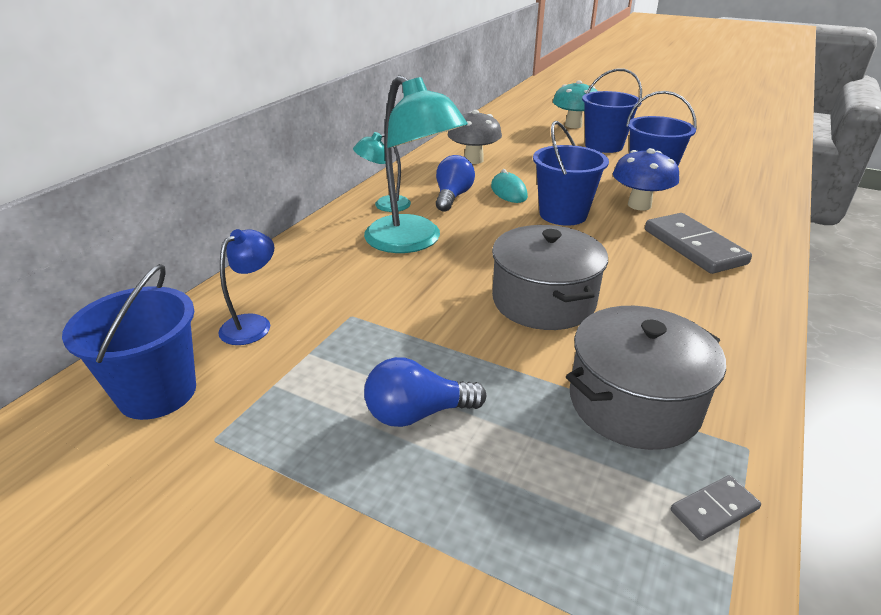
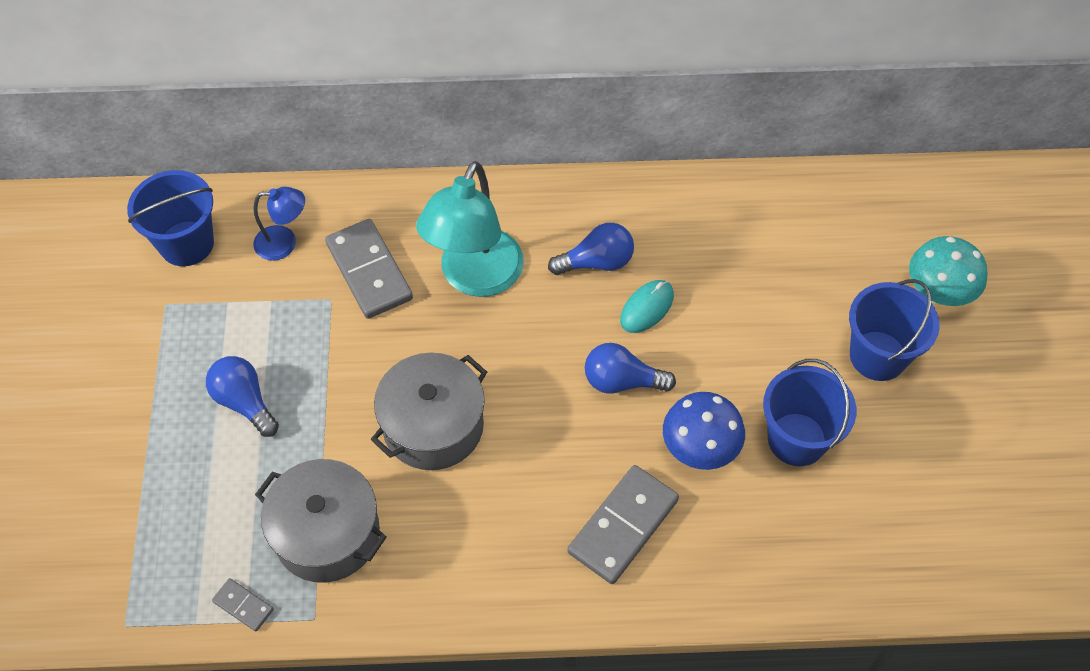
camera: 60 degrees right, 25 degrees up
(346, 287) = (369, 271): none -> grey domino
(384, 205) = (536, 213): turquoise lamp -> none
(473, 160) = (715, 234): grey mushroom -> none
(563, 214) = (622, 381): blue bucket -> blue light bulb

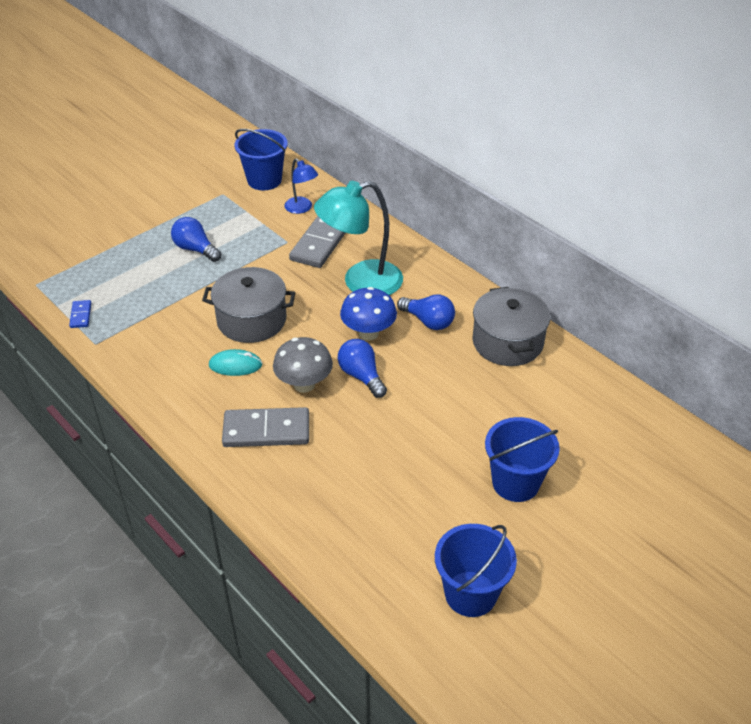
camera: 50 degrees right, 15 degrees down
(243, 605) = (81, 315): grey domino -> blue domino
(244, 402) = (195, 249): blue light bulb -> blue light bulb turned 60 degrees counterclockwise
(327, 533) = (149, 320): grey pot -> grey pot (507, 342)
(585, 443) = (304, 384): none -> grey mushroom
(646, 308) = (423, 358): turquoise mouse -> turquoise mouse (235, 365)
(699, 448) = (353, 435): blue mushroom -> blue mushroom (368, 333)
(797, 439) = (409, 476): blue bucket -> blue bucket (470, 594)
(938, 293) = (602, 487): turquoise mushroom -> none

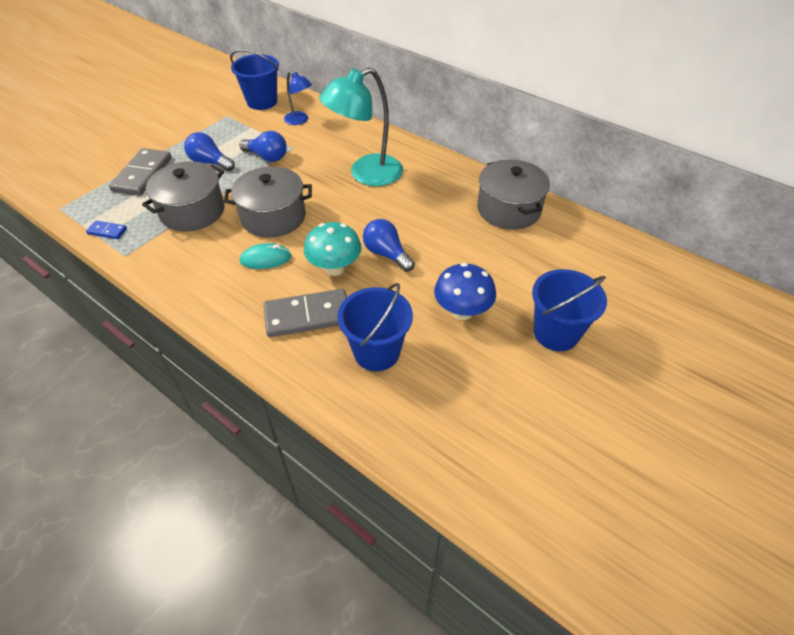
camera: 10 degrees left, 5 degrees up
(81, 315) = (107, 231): blue domino -> blue domino turned 60 degrees counterclockwise
(169, 303) = (192, 211): none -> grey pot
(304, 384) = (335, 268): grey mushroom -> turquoise mushroom
(319, 244) = (321, 147): grey domino -> grey domino (142, 174)
(368, 333) = (383, 216): blue mushroom -> blue mushroom (462, 311)
(428, 321) = (434, 200): blue light bulb -> blue light bulb (267, 157)
(470, 594) = (548, 450): blue bucket -> blue bucket (376, 352)

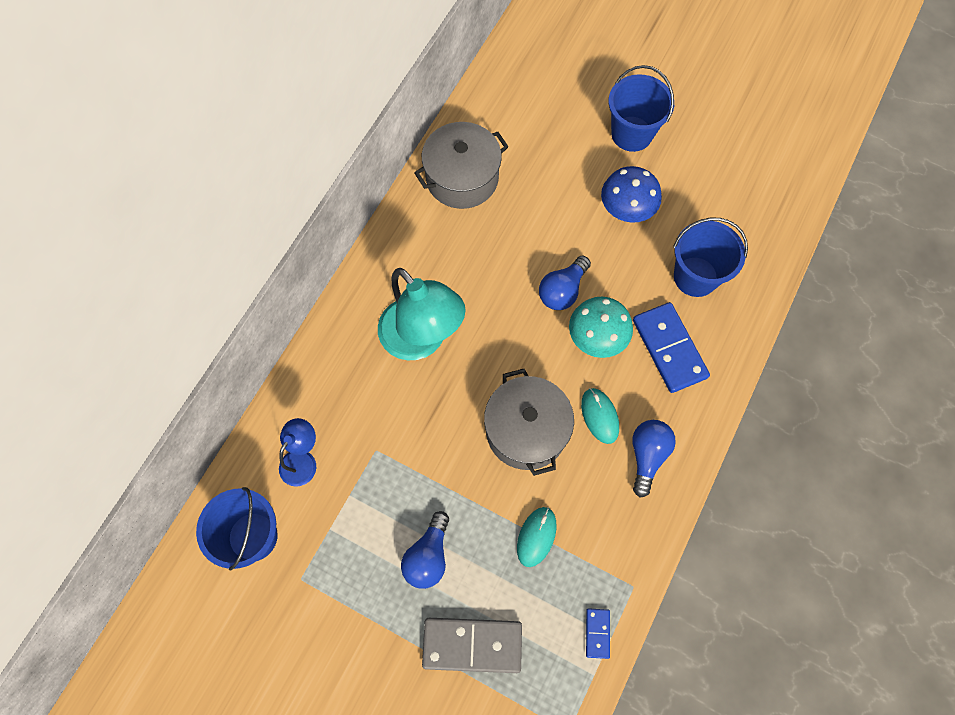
camera: 100 degrees left, 20 degrees up
(192, 211) = (536, 536): grey pot -> turquoise mouse
(267, 157) = (402, 479): blue light bulb -> blue light bulb (647, 456)
(308, 316) = (669, 348): grey domino -> blue domino

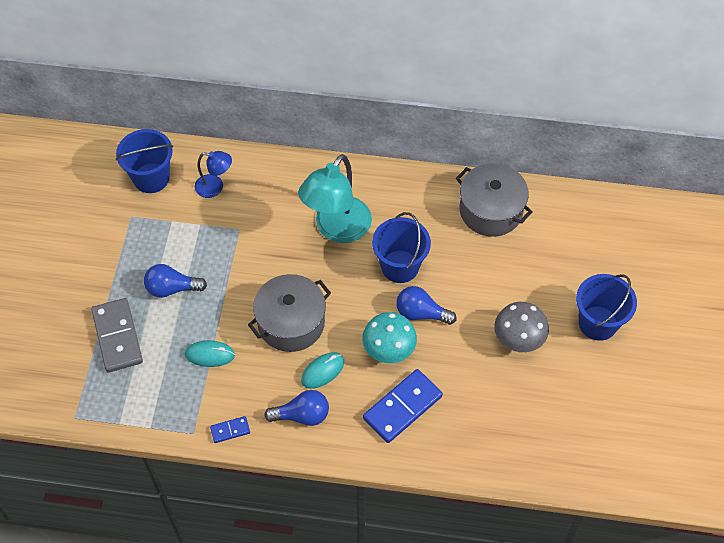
camera: 70 degrees right, 10 degrees down
(597, 633) = (150, 417): blue domino -> blue domino (230, 430)
(626, 210) = (518, 339): blue mushroom -> grey mushroom
(695, 276) = (479, 410): blue bucket -> blue bucket (400, 266)

